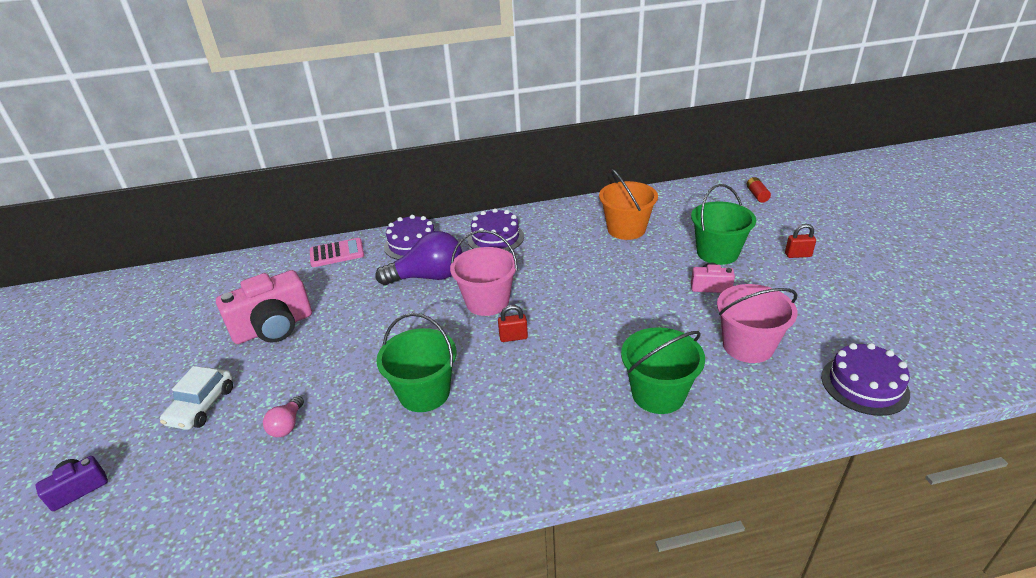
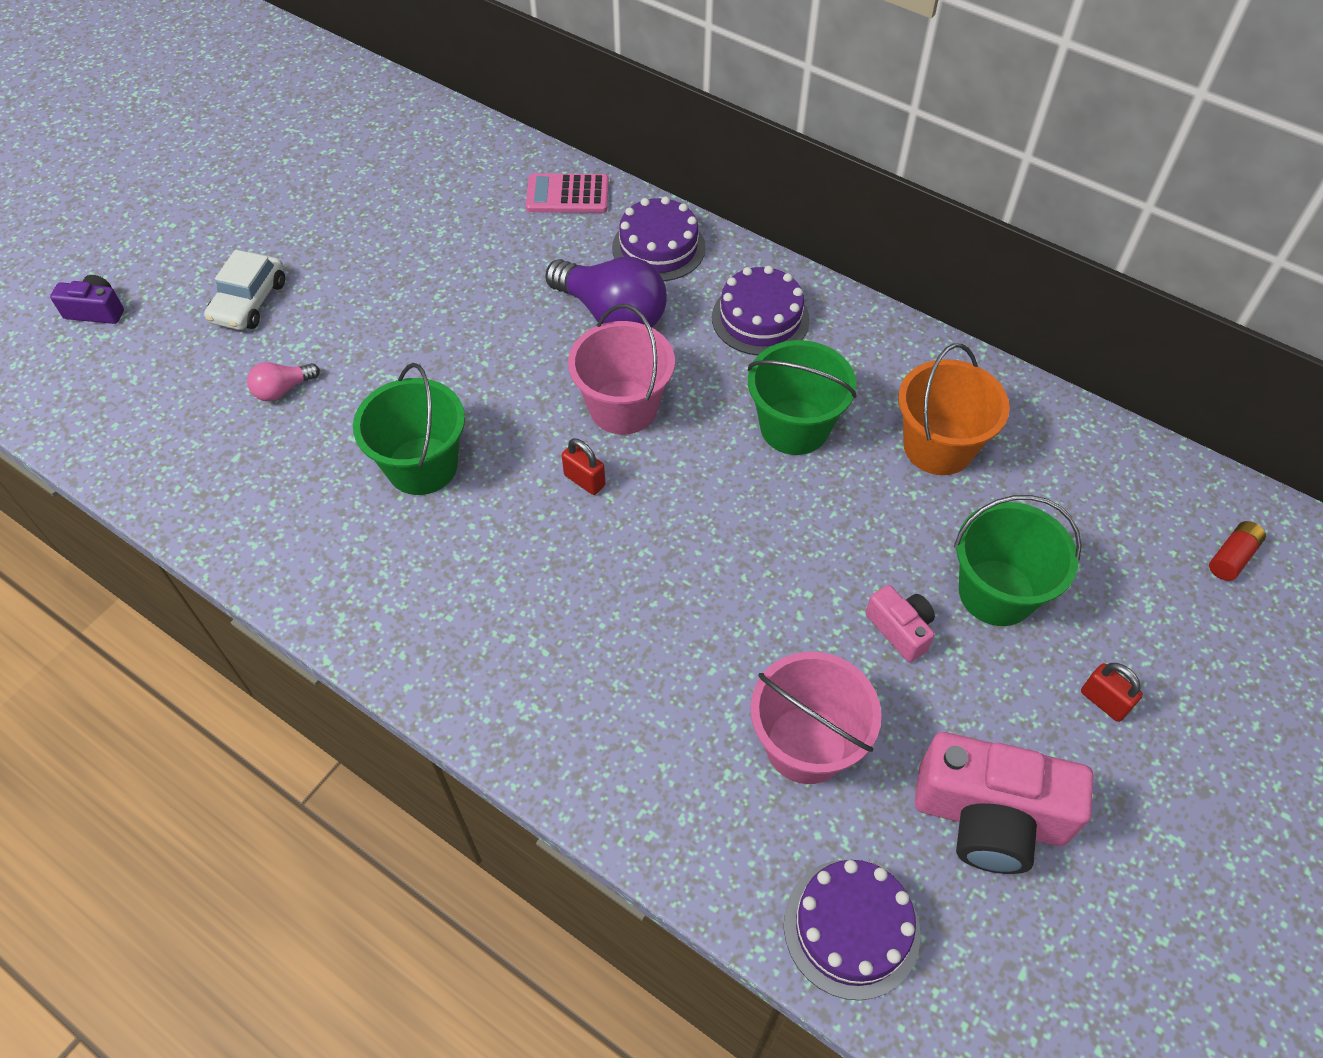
camera: 45 degrees right, 20 degrees up
(202, 406) = (249, 302): white car -> white car turned 45 degrees counterclockwise
(273, 327) = (398, 254): pink camera -> pink camera (989, 817)
(337, 253) = (567, 195): pink calculator -> pink calculator turned 150 degrees clockwise
(658, 394) = (619, 693): green bucket -> green bucket (794, 427)

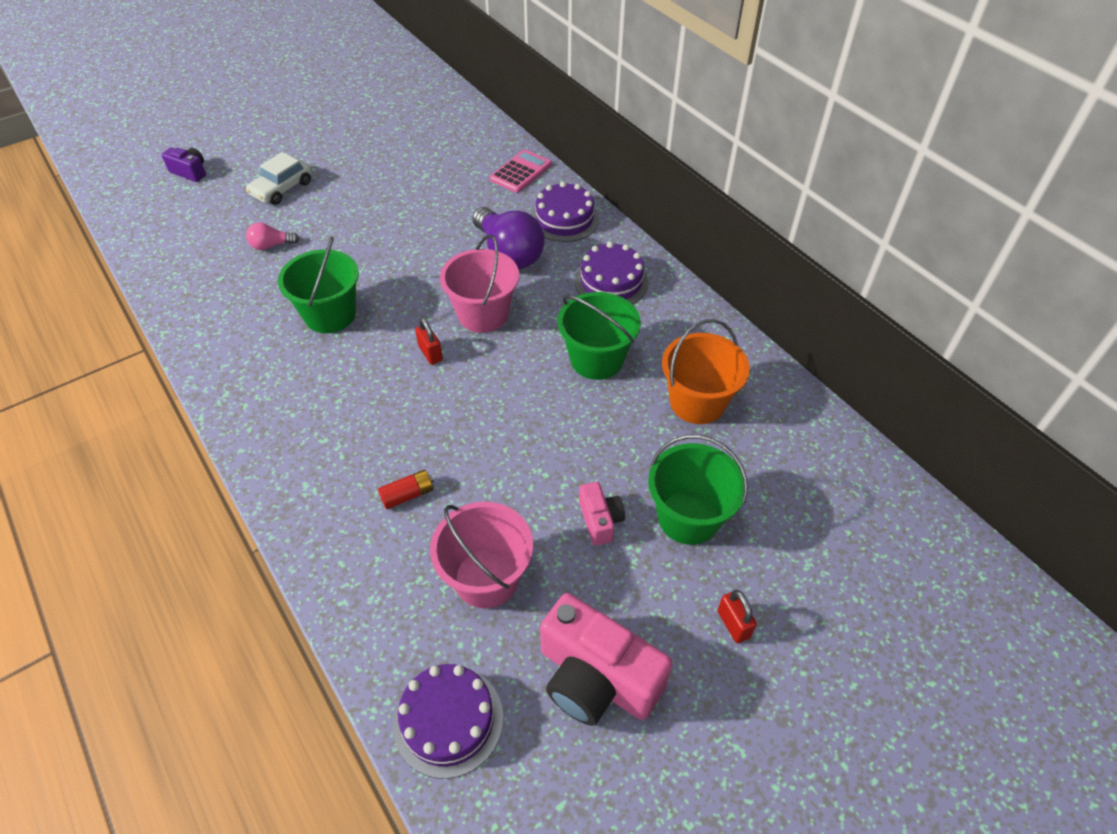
camera: 20 degrees right, 5 degrees down
(567, 195) = (521, 172): pink calculator -> pink calculator turned 105 degrees clockwise
(1232, 557) = (897, 550): red battery -> red battery (408, 495)

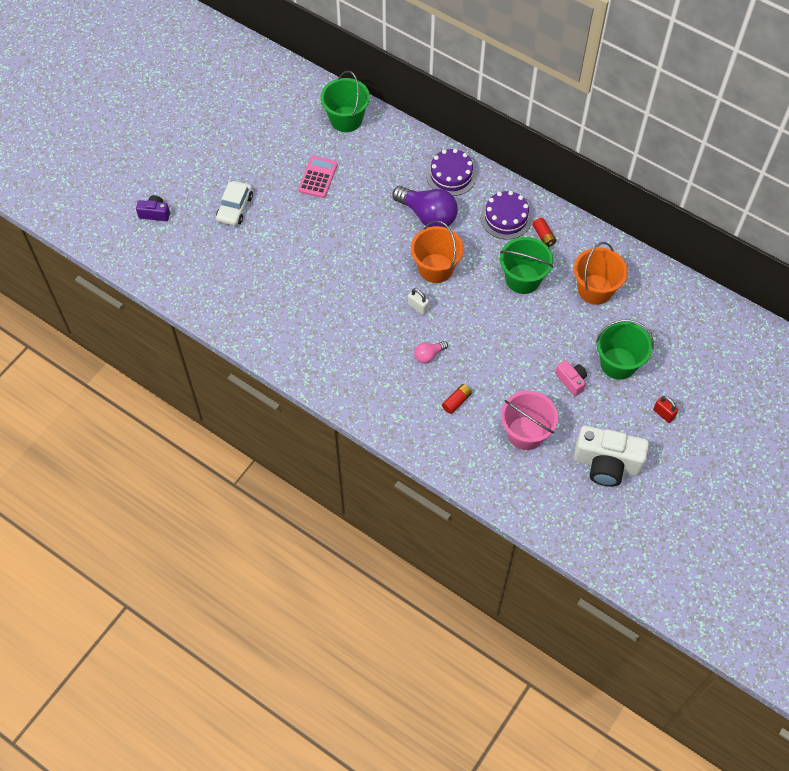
camera: 20 degrees left, 10 degrees up
(271, 245) = (260, 258): pink light bulb -> pink light bulb (429, 355)
(330, 315) = (336, 299): green bucket -> green bucket (346, 119)
(430, 353) = (418, 307): red padlock -> white padlock
(448, 720) = (543, 508): purple cake -> none
(483, 314) = (436, 268): pink bucket -> orange bucket
(521, 172) = (400, 142): pink calculator -> pink calculator (318, 177)
(596, 678) = (606, 464): pink camera -> white camera
(653, 316) = (543, 236): none -> red battery

